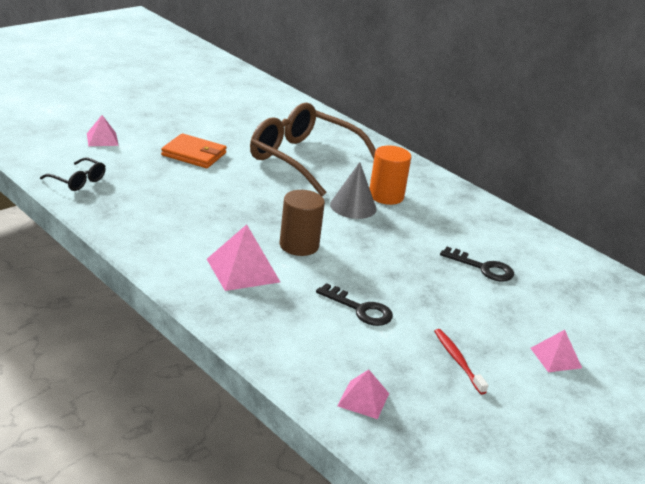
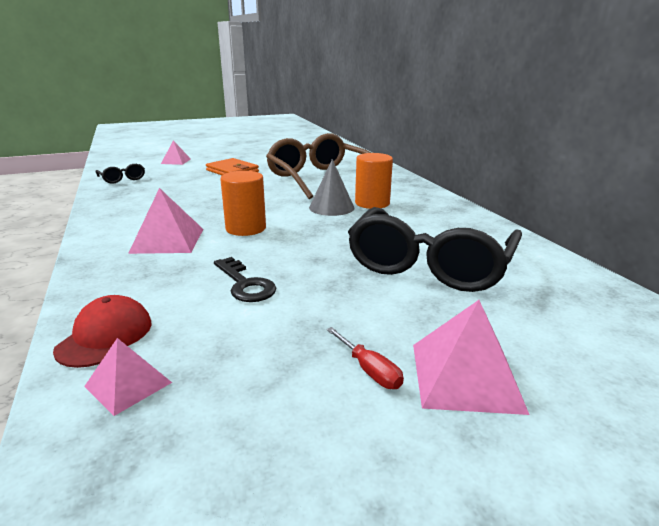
camera: 25 degrees right, 5 degrees down
(299, 245) = (246, 228): brown cylinder -> orange cylinder
(306, 370) = (105, 336): none -> red cap
(458, 361) = (310, 356): red toothbrush -> none
(483, 268) = (430, 264): black key -> black glasses
(500, 364) = (369, 370): none -> red screwdriver
(556, 358) = (465, 376): pink pyramid -> pink pyramid, size x1.63

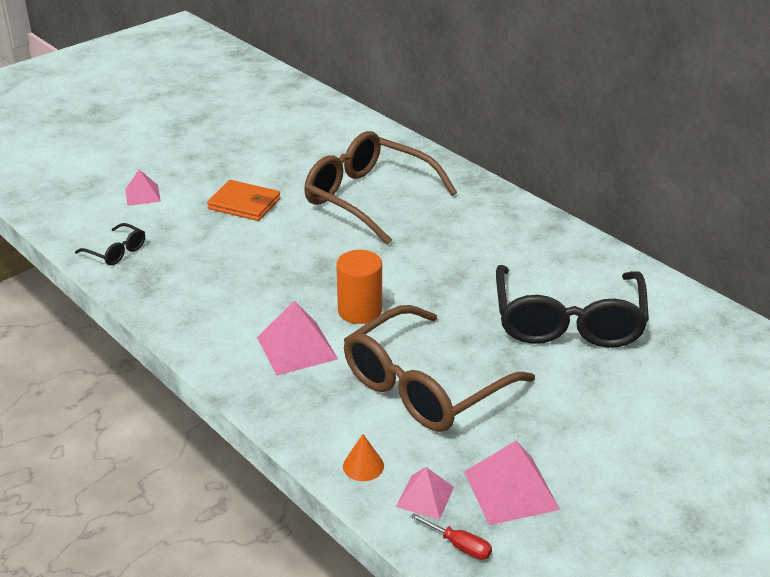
camera: 20 degrees left, 10 degrees up
(105, 336) = (363, 466): red cap -> orange cone
(245, 284) = (426, 385): black key -> brown glasses
(331, 207) = (423, 254): grey cone -> none
(369, 370) = (580, 441): red screwdriver -> red screwdriver (459, 545)
(372, 203) = (461, 237): orange cylinder -> none
(465, 376) = (644, 428): pink pyramid -> pink pyramid (511, 490)

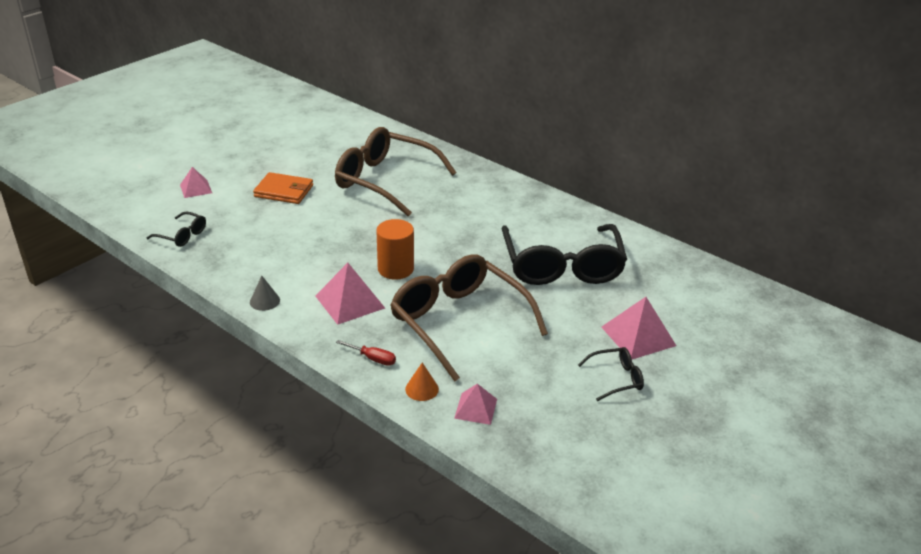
camera: 10 degrees left, 0 degrees up
(196, 339) = (264, 301): none -> grey cone
(426, 385) = (460, 323): brown glasses -> brown glasses turned 105 degrees clockwise
(459, 545) = (510, 443): red screwdriver -> red screwdriver (373, 358)
(511, 490) = (542, 397): pink pyramid -> pink pyramid (638, 336)
(610, 474) = (615, 379): none -> black glasses

